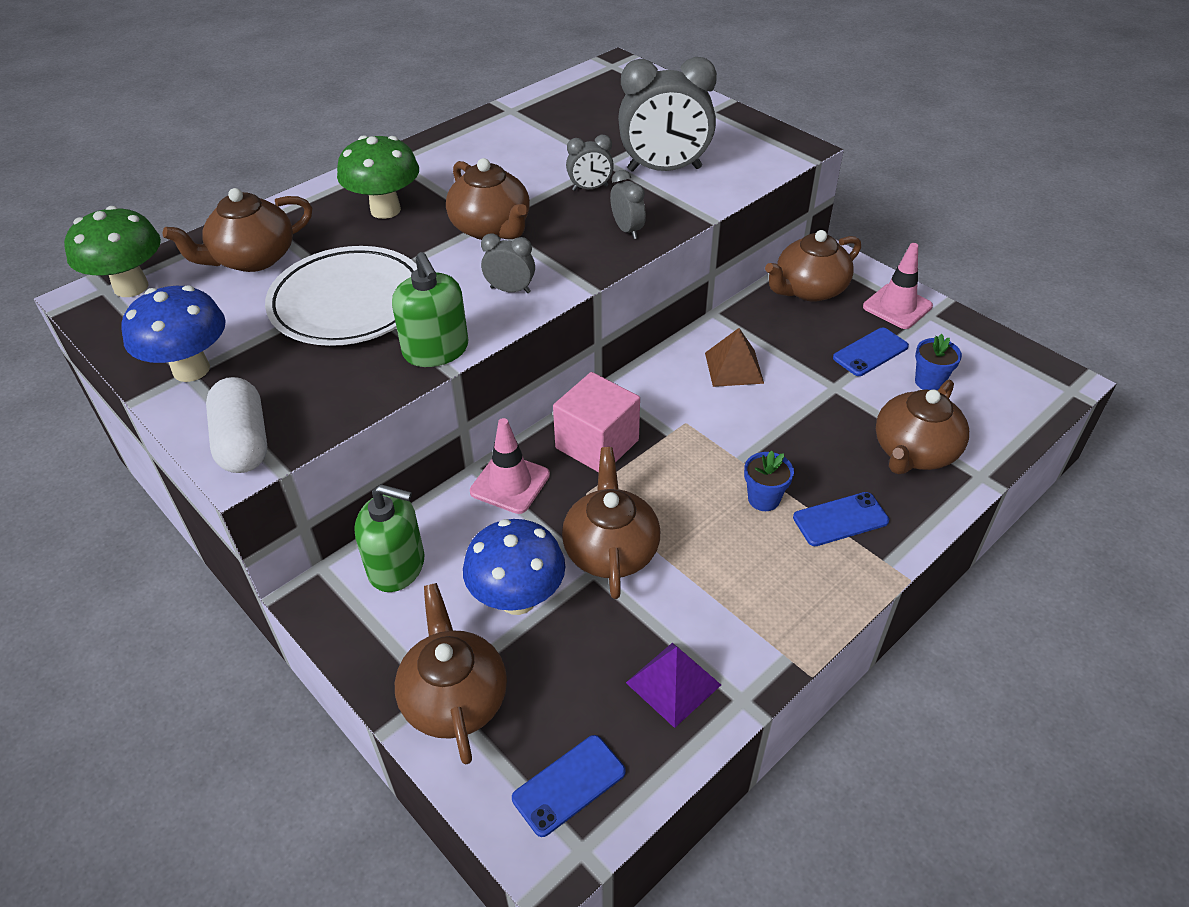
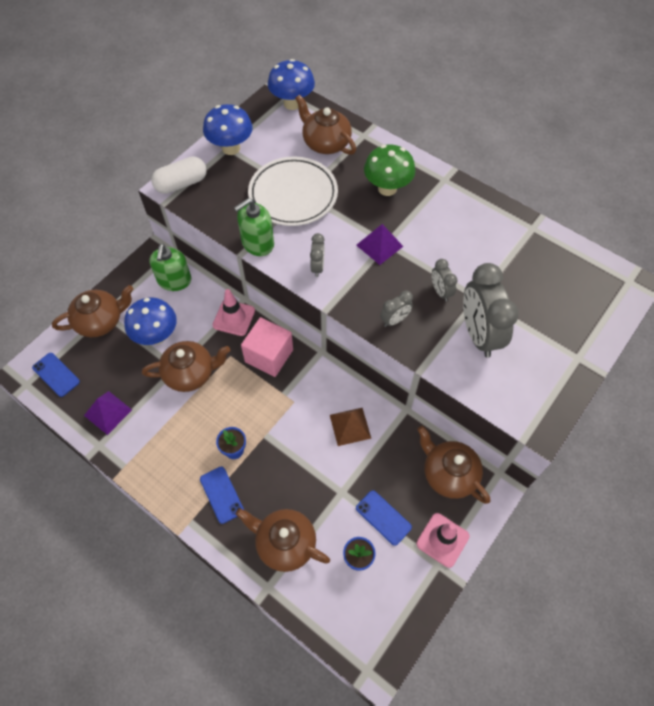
camera: 80 degrees right, 15 degrees up
(131, 287) = (292, 103): green mushroom -> blue mushroom
(491, 228) = (379, 245): brown teapot -> purple pyramid

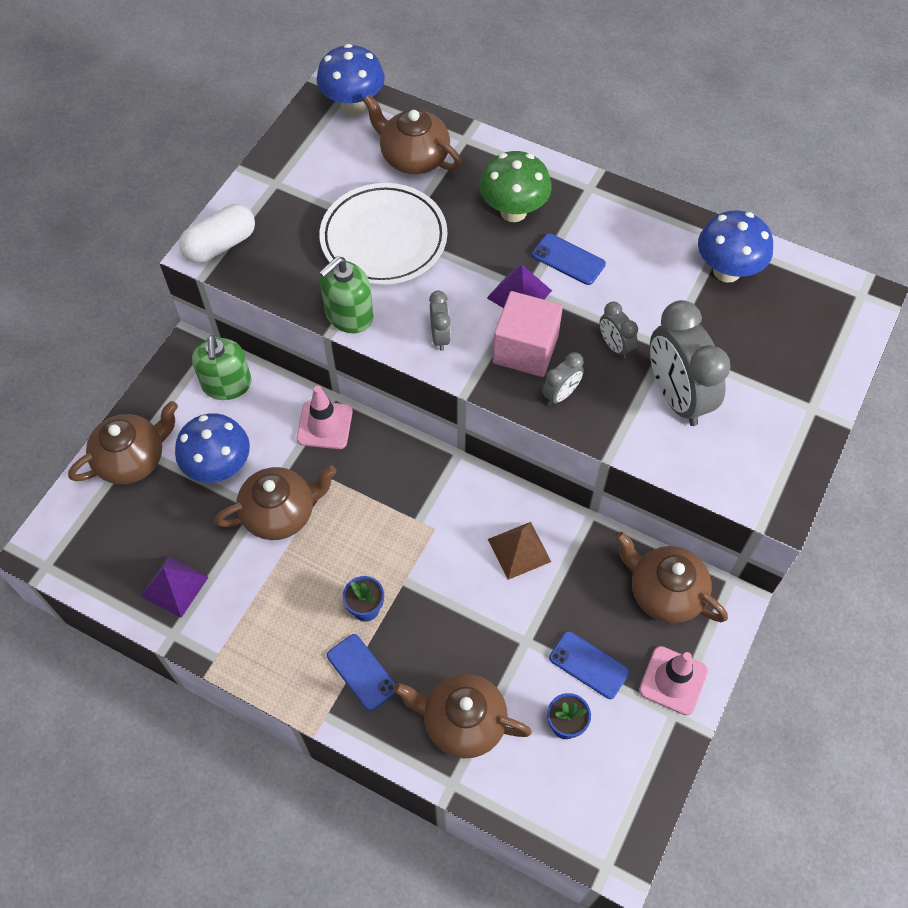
camera: 10 degrees left, 0 degrees up
(56, 374) = (86, 545): blue phone -> blue phone (568, 259)
(231, 148) = (280, 183): blue mushroom -> blue mushroom (726, 271)
(269, 356) = (386, 471): pink cube -> pink cube (525, 349)

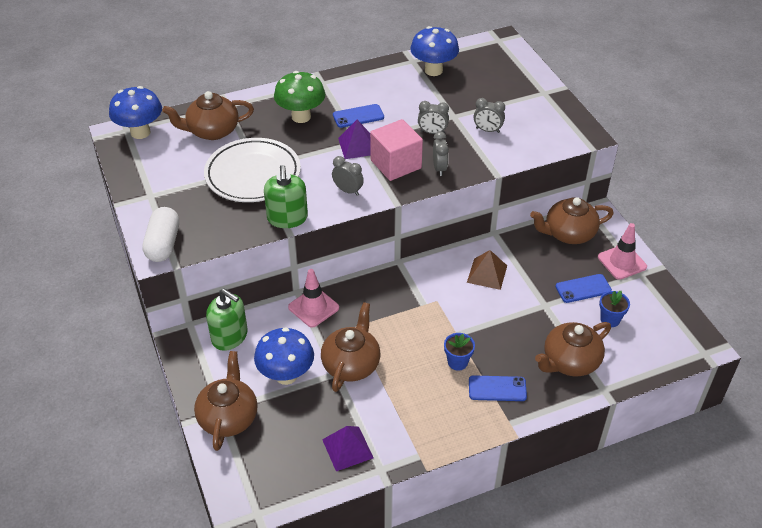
camera: 50 degrees left, 15 degrees down
(676, 397) = (487, 130): grey clock -> grey clock, size x0.48

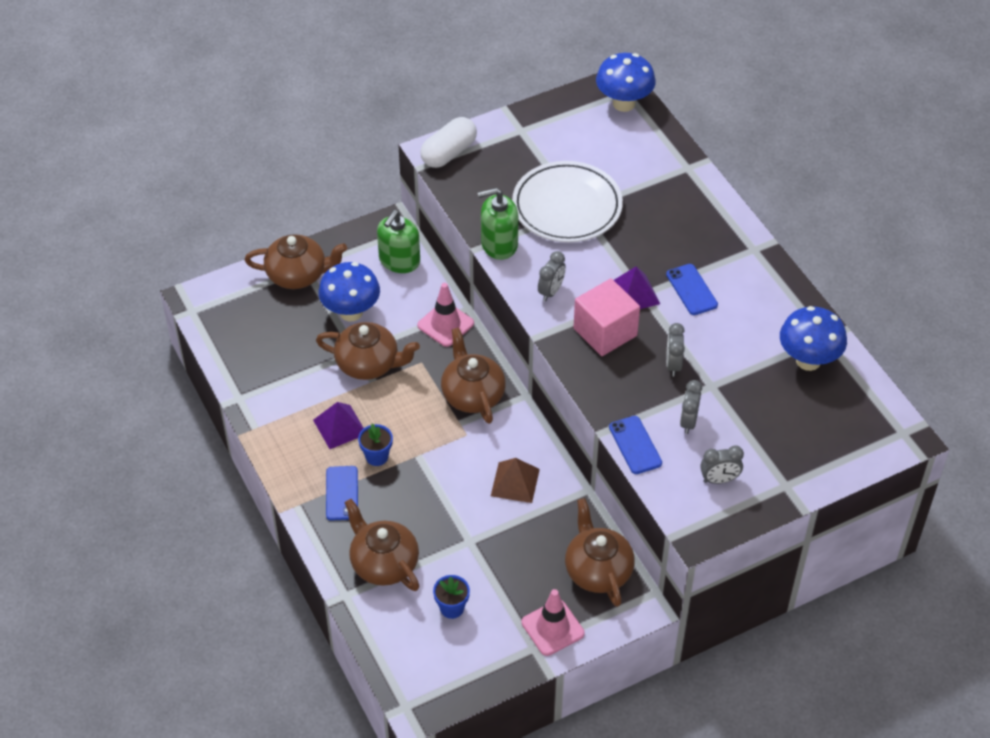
camera: 85 degrees right, 5 degrees up
(163, 244) = (449, 153): white capsule -> white capsule turned 45 degrees counterclockwise
(212, 131) = (637, 162): brown teapot -> brown teapot (472, 394)
(301, 117) = (679, 236): green mushroom -> none
(347, 448) = (263, 370): purple pyramid -> purple pyramid (340, 427)
(439, 168) = (604, 374): grey clock -> grey clock (719, 480)
(583, 288) = (500, 582): blue phone -> blue phone (635, 445)

